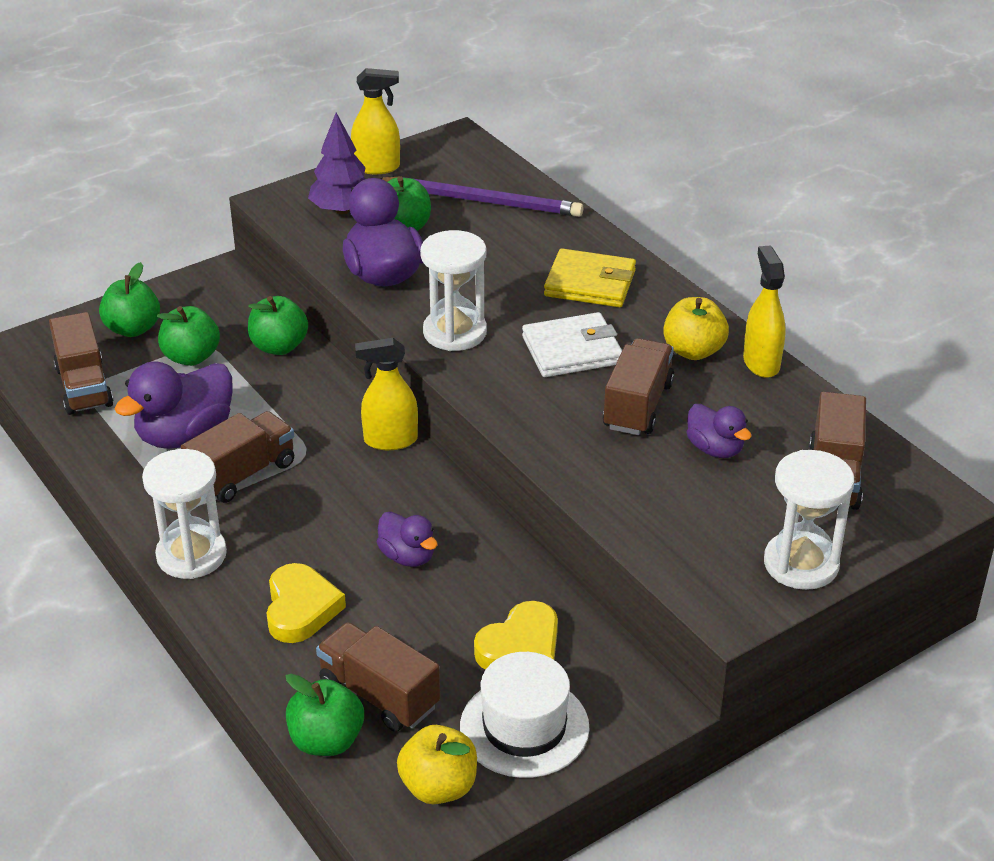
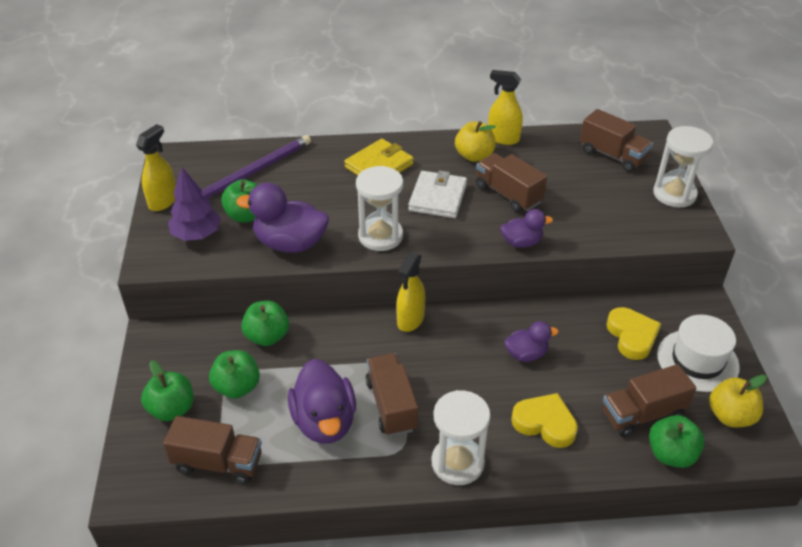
camera: 60 degrees left, 5 degrees up
(715, 449) = (565, 183): purple duck -> purple duck (521, 242)

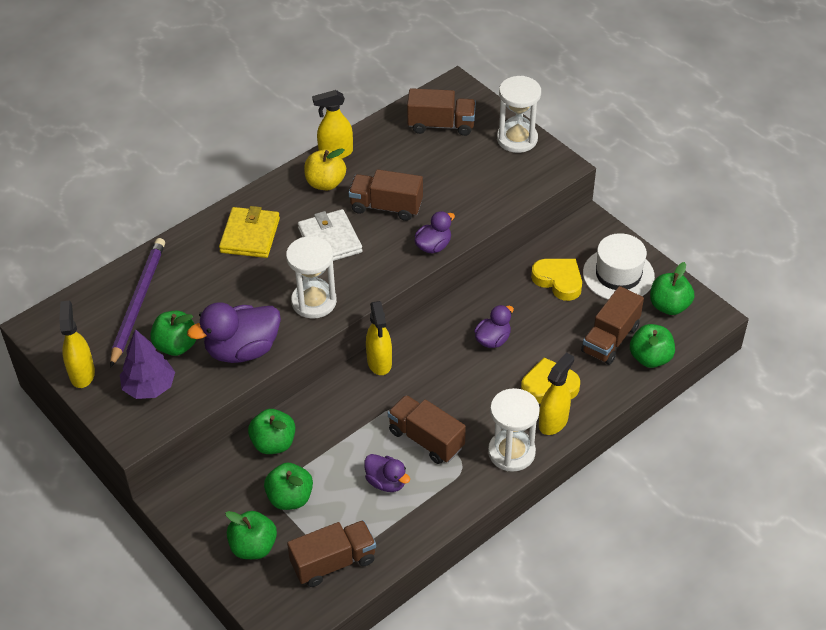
camera: 35 degrees left, 5 degrees up
(324, 421) = (386, 482): purple duck -> purple duck, size x0.57
(521, 458) = (553, 422): none -> yellow spray bottle
(730, 416) = (669, 306): yellow apple -> green apple

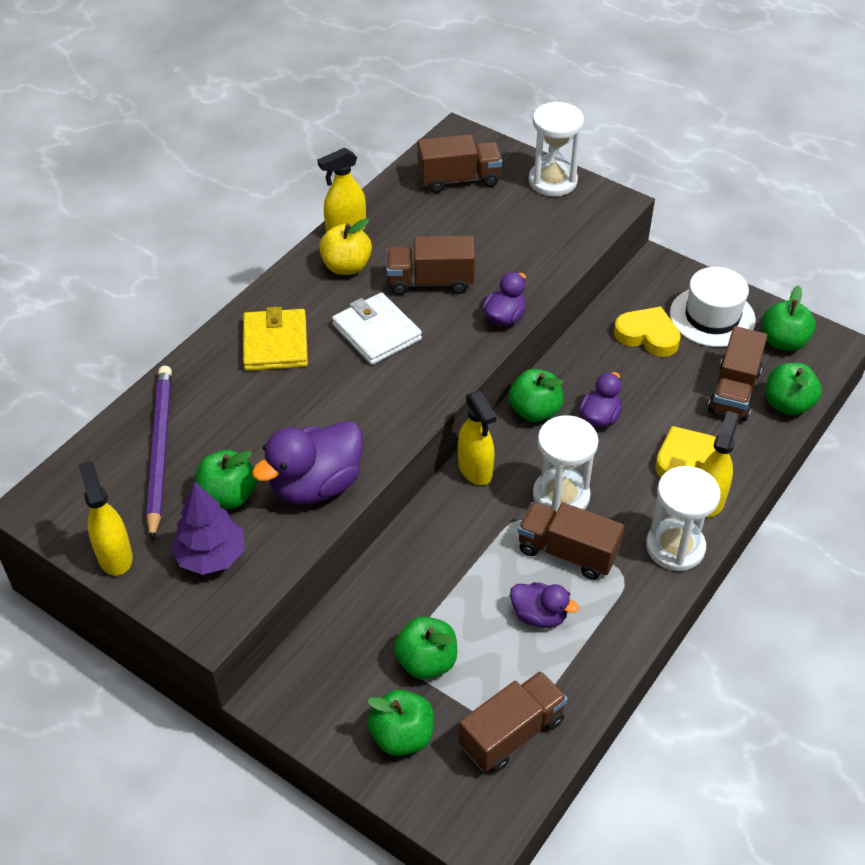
camera: 15 degrees left, 0 degrees up
(273, 443) = (380, 596): green apple -> green apple (534, 411)
(314, 301) = (384, 409): white hourglass -> white hourglass (561, 496)

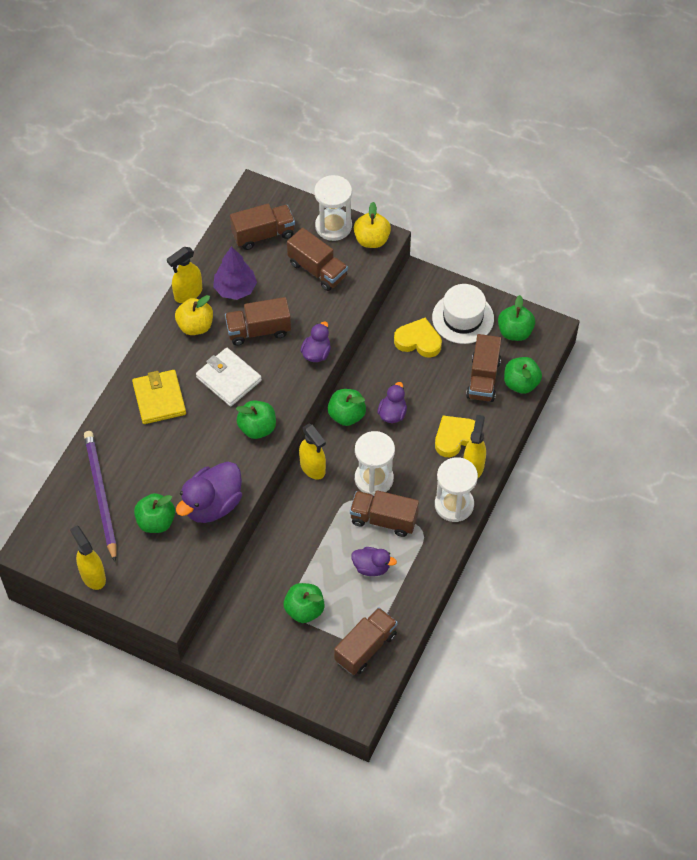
camera: 10 degrees left, 10 degrees up
(211, 556) = (155, 566): purple tree -> purple tree (235, 289)
(402, 736) = (298, 660): green apple -> green apple (257, 428)
(523, 225) = (317, 270): none -> brown truck
(601, 201) = (371, 240): none -> yellow apple

